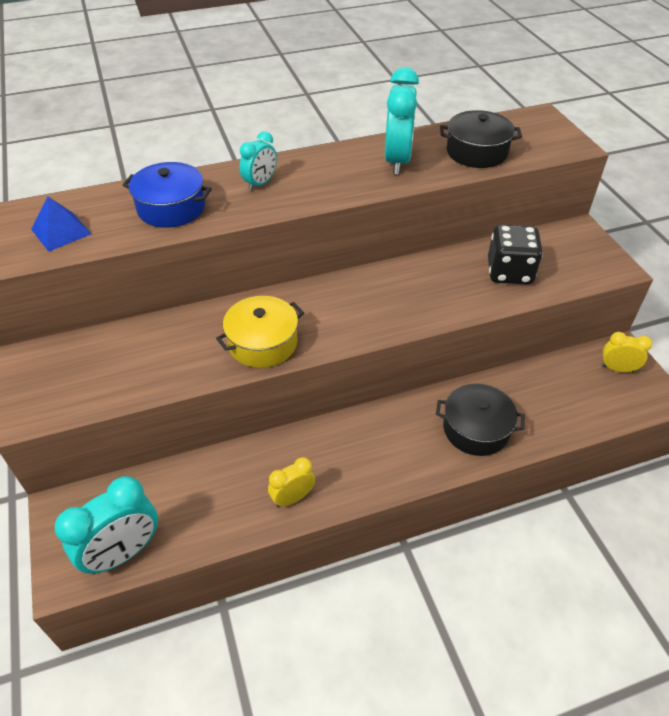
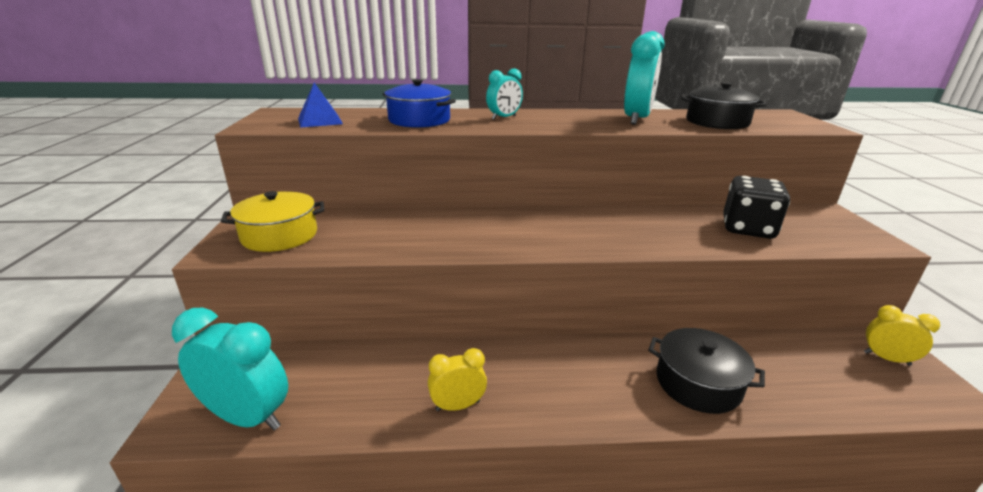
camera: 15 degrees right, 20 degrees down
(123, 553) = (247, 417): turquoise clock -> turquoise clock turned 135 degrees counterclockwise
(263, 343) = (469, 239): yellow pot -> yellow pot (279, 235)

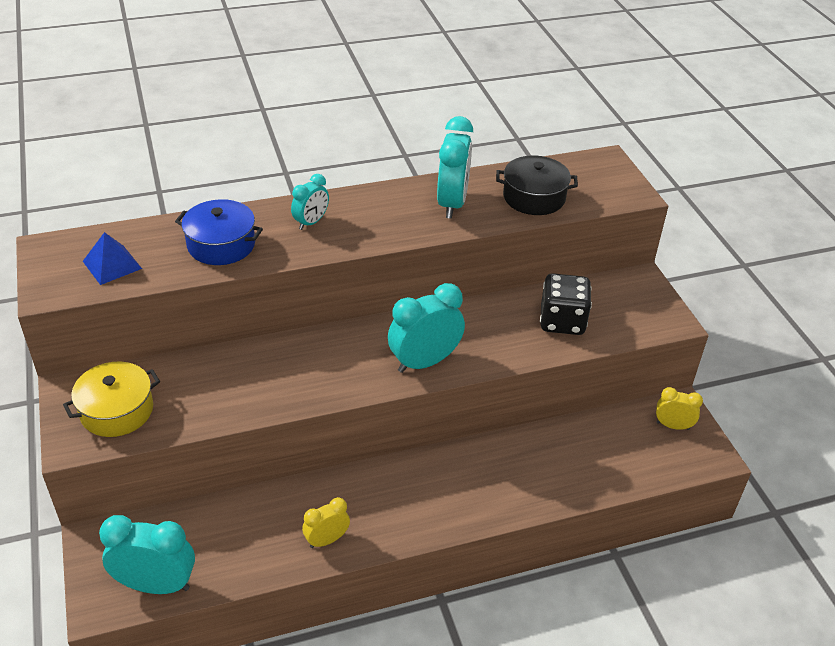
camera: 15 degrees left, 15 degrees up
(597, 239) = (424, 362): none -> turquoise clock
(698, 383) = (518, 480): black pot -> none

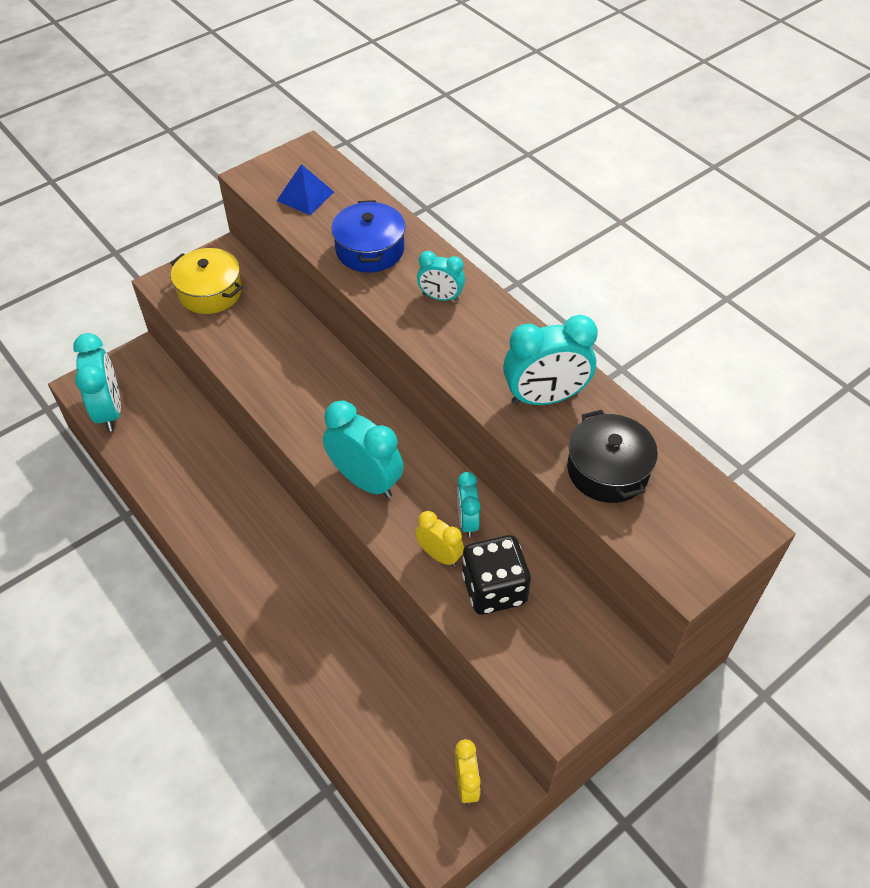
camera: 70 degrees right, 10 degrees up
(327, 540) = (189, 505): yellow clock -> yellow clock (439, 555)
(494, 316) = (467, 521): none -> turquoise clock

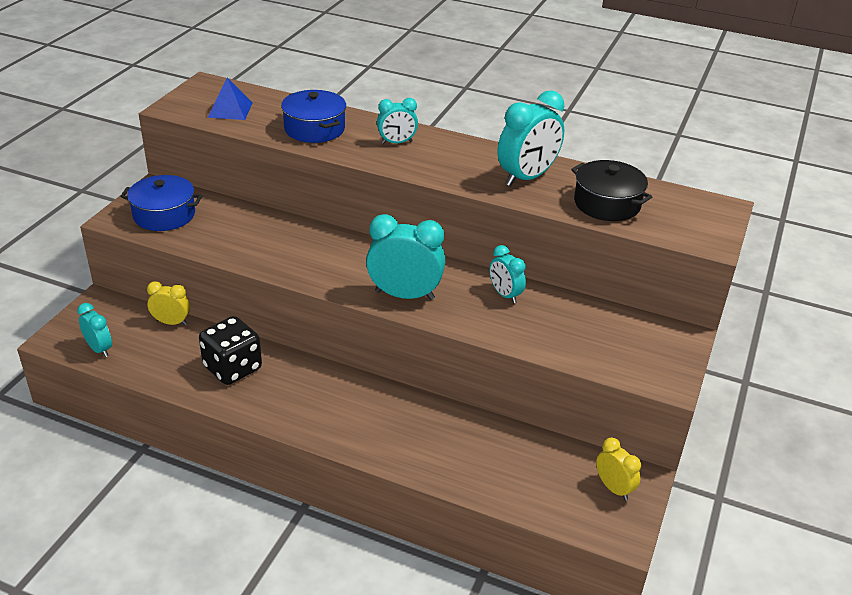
camera: 30 degrees left, 15 degrees down
(109, 411) = (99, 349): turquoise clock -> turquoise clock, size x0.57
(210, 292) = (164, 215): yellow pot -> blue pot
(439, 555) = (502, 321): yellow clock -> yellow clock (171, 322)
(494, 589) = (560, 328): black dice -> black dice (232, 368)

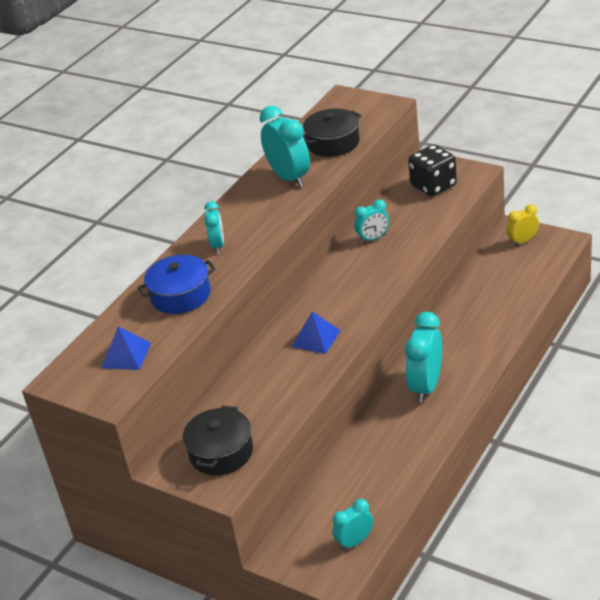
camera: 75 degrees left, 0 degrees up
(164, 215) = (221, 452): blue pot -> black pot
(171, 322) = (318, 493): yellow clock -> none
(232, 368) = (388, 442): black dice -> black dice (433, 186)
(321, 261) = (316, 338): none -> blue pyramid
(404, 295) = (370, 289): turquoise clock -> turquoise clock (426, 386)

